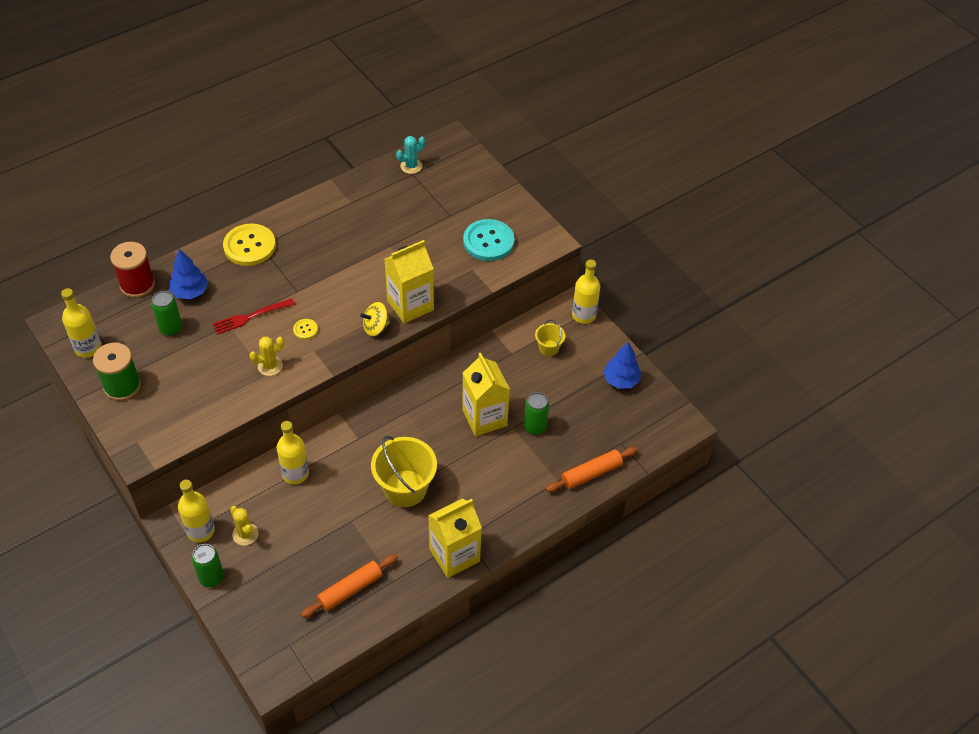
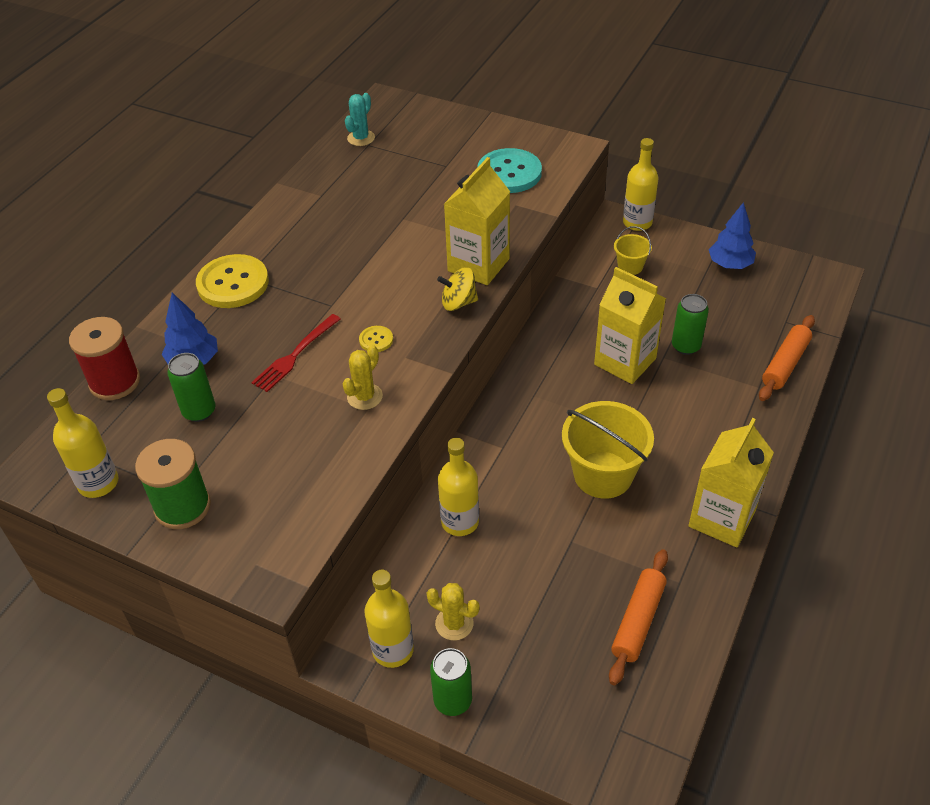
camera: 25 degrees left, 5 degrees down
(376, 327) = (458, 303): yellow spinning top -> yellow spinning top turned 45 degrees clockwise

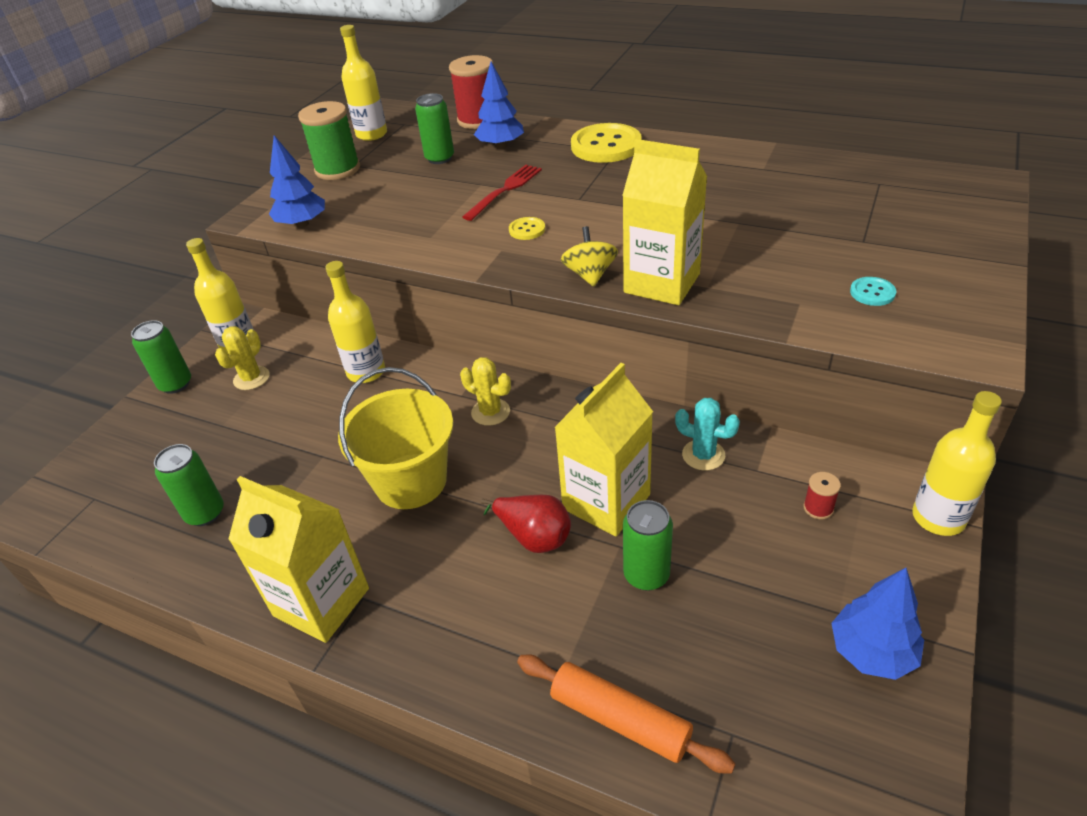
camera: 90 degrees right, 5 degrees down
(294, 356) = (505, 190): red fork -> red fork turned 90 degrees clockwise
(307, 522) = (302, 224): none -> blue tree
(361, 138) = (890, 177): turquoise cactus -> turquoise cactus (703, 455)
(364, 397) = (446, 233): yellow cactus -> yellow cactus (490, 412)
(509, 173) = (872, 293): turquoise button -> turquoise button, size x0.45
(630, 266) = (818, 508): yellow bucket -> red spool
(638, 621) = (205, 513): orange rolling pin -> green can
(657, 400) = (533, 537): none -> red pear

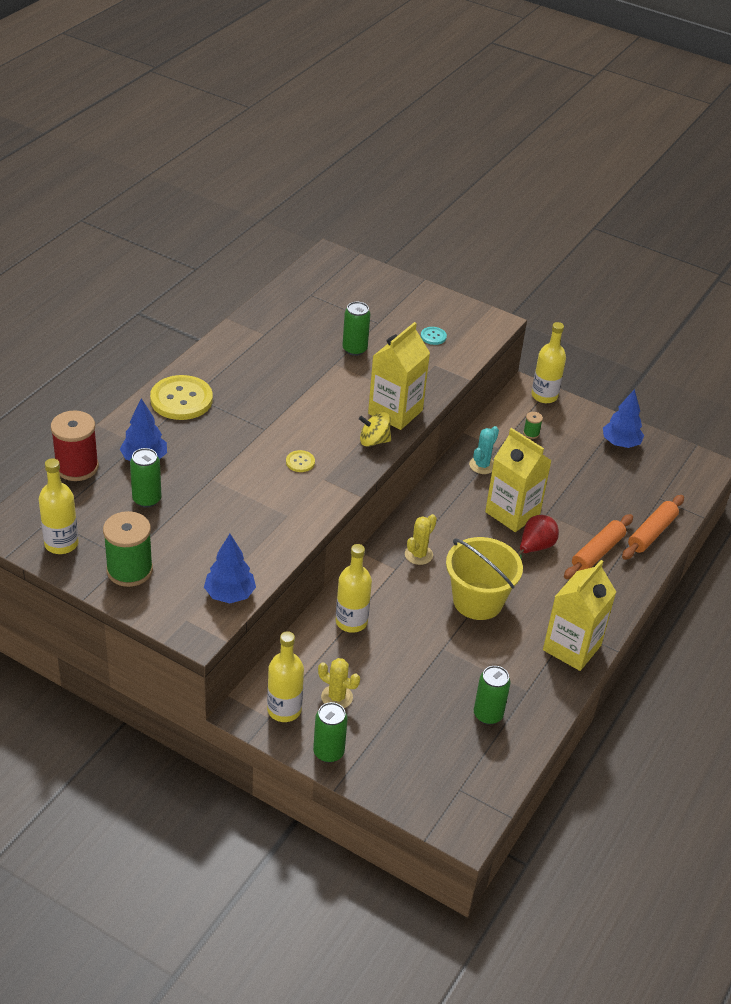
camera: 90 degrees left, 0 degrees up
(505, 190) = (230, 466): red fork -> none
(542, 626) = (597, 553): none -> orange rolling pin
(646, 575) = (568, 507): green can -> green can (354, 349)
(818, 508) = (531, 433): red spool -> green spool

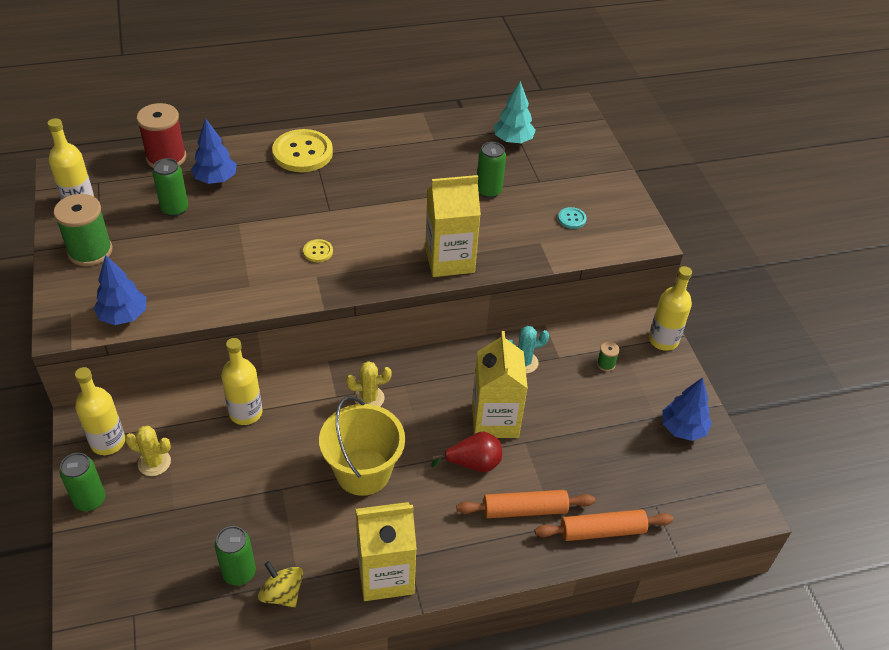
camera: 45 degrees right, 5 degrees up
(320, 303) = (513, 140): none -> turquoise tree
(337, 697) = (154, 462): yellow cactus -> yellow cactus turned 60 degrees counterclockwise
(374, 441) = (398, 272): yellow spinning top -> yellow spinning top (282, 593)

